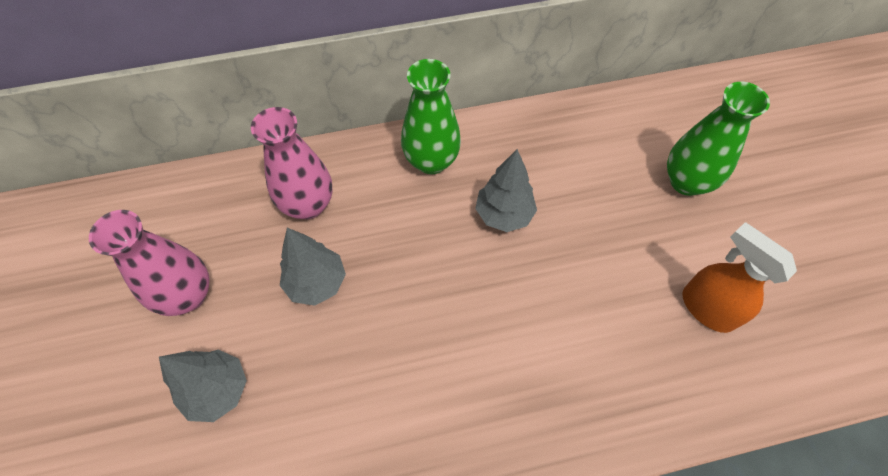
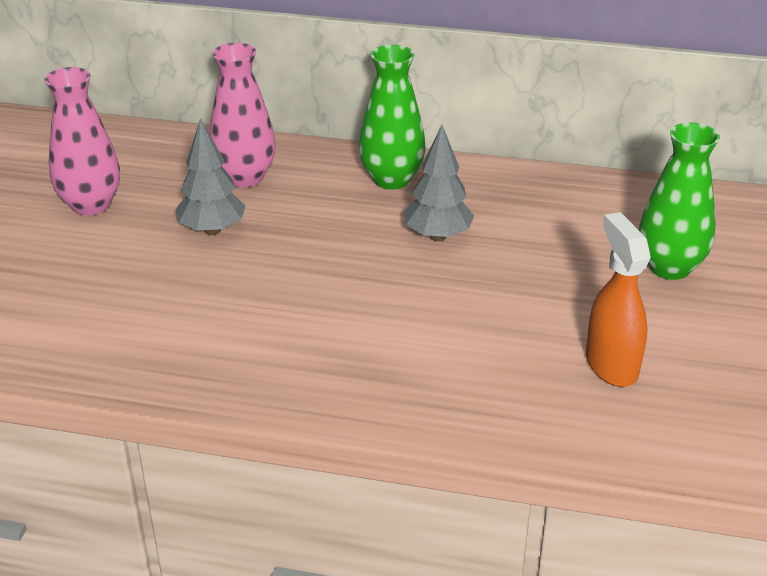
camera: 25 degrees right, 25 degrees down
(218, 390) = (71, 271): grey tree -> none

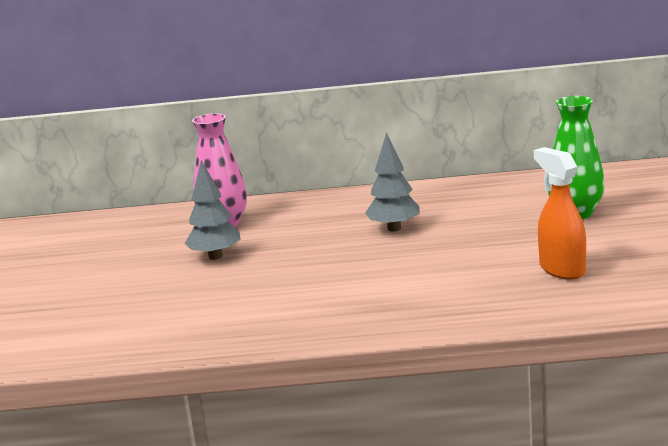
camera: 10 degrees left, 15 degrees down
(91, 205) = (108, 261): pink vase -> none
(392, 179) = (341, 205): green vase -> none

